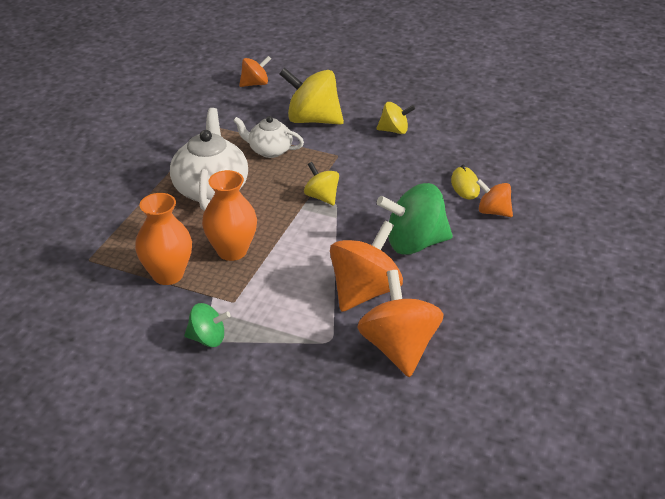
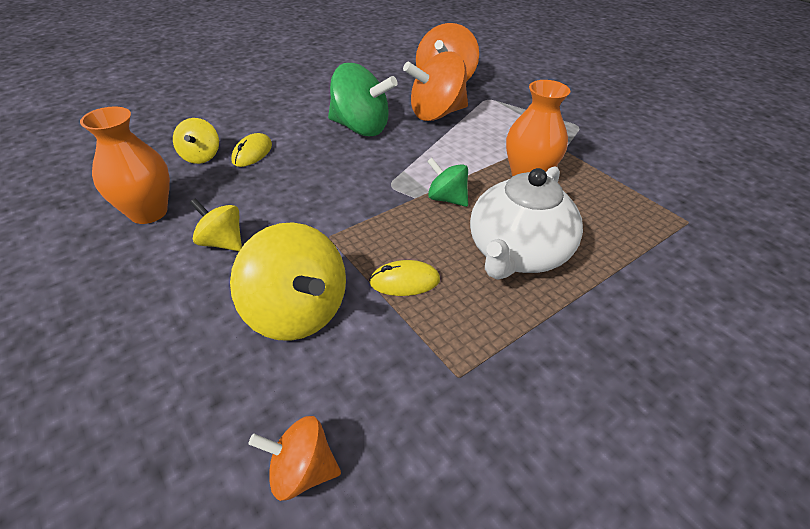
camera: 150 degrees left, 5 degrees up
(168, 274) = (601, 179): orange vase -> orange vase (148, 212)
(208, 339) = (579, 126): green spinning top -> green spinning top (446, 199)
(269, 150) = (404, 281): white teapot -> yellow mouse
(322, 197) = (398, 194): yellow spinning top -> yellow spinning top (201, 156)
(493, 211) = (266, 126): orange spinning top -> none

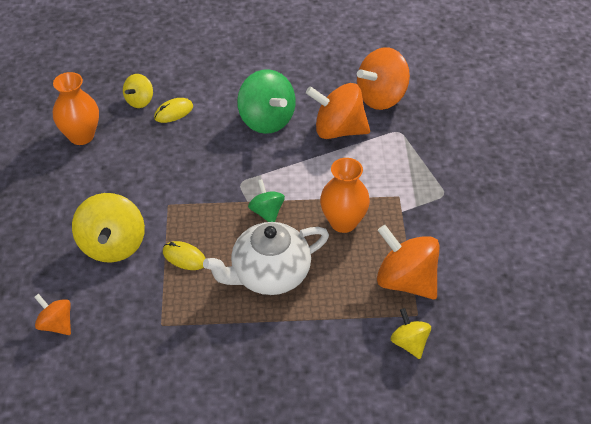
camera: 35 degrees right, 5 degrees up
(222, 242) = (107, 179): yellow spinning top -> yellow spinning top (409, 343)
(641, 199) = (405, 281): none -> orange spinning top

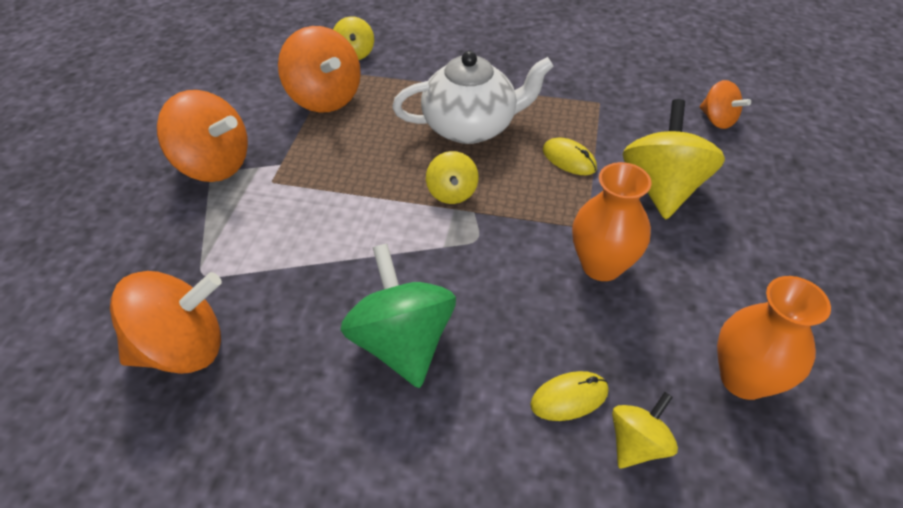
camera: 165 degrees left, 0 degrees up
(266, 212) = (452, 193): green spinning top -> yellow spinning top
(338, 130) = (293, 297): orange spinning top -> orange spinning top (214, 164)
(343, 222) = (359, 164): orange vase -> orange vase (601, 265)

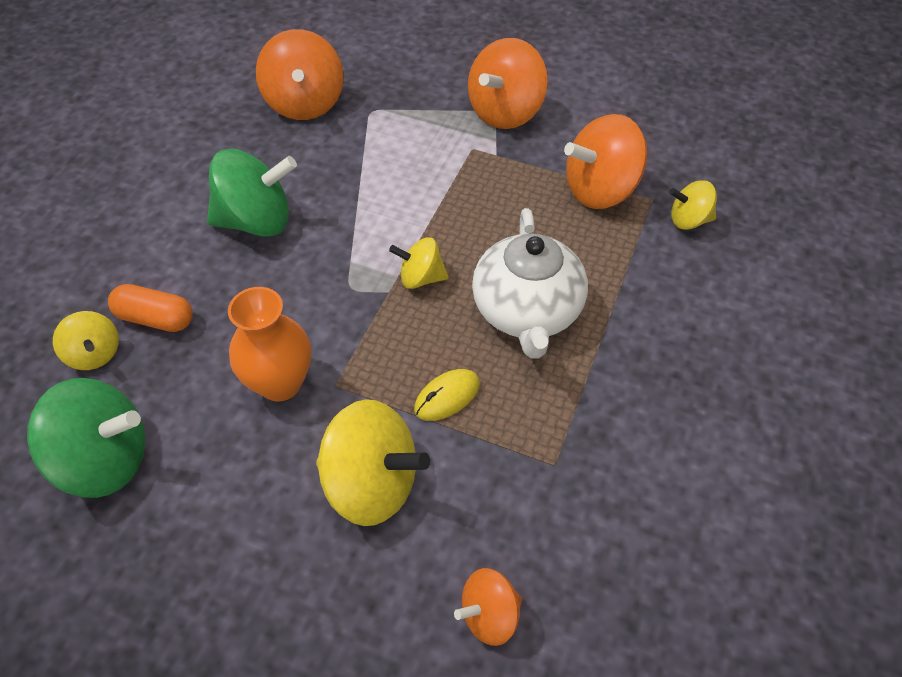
camera: 100 degrees right, 5 degrees up
(569, 398) = (156, 319): yellow mouse -> orange capsule
(744, 379) = (106, 459): orange vase -> green spinning top

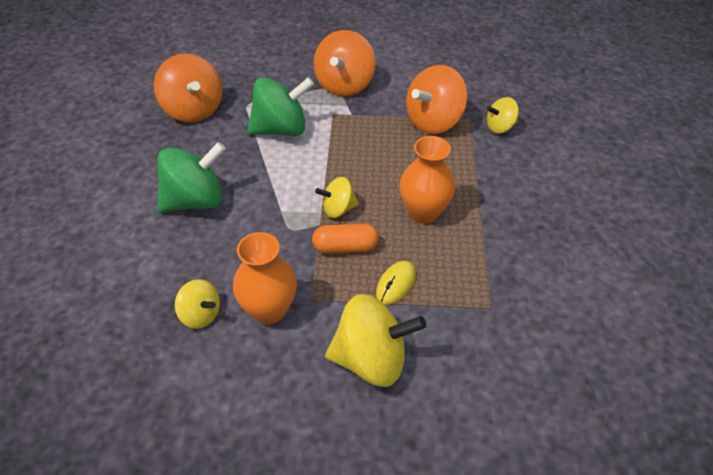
camera: 20 degrees left, 5 degrees down
(95, 354) = (109, 331): yellow spinning top -> yellow spinning top (201, 314)
(106, 459) = (156, 406): green spinning top -> green spinning top (281, 129)
(156, 319) = (147, 291): orange capsule -> orange capsule (345, 247)
(489, 614) = (496, 421): orange spinning top -> none
(527, 312) = (423, 212): white teapot -> orange vase

